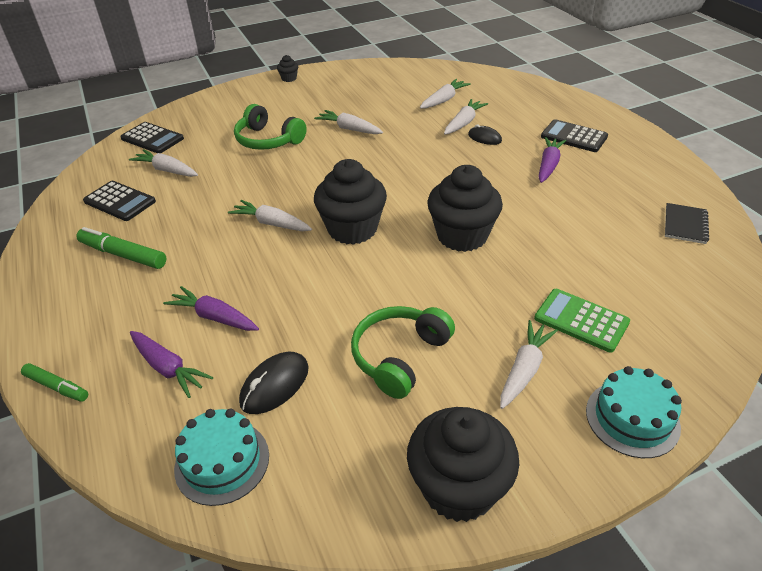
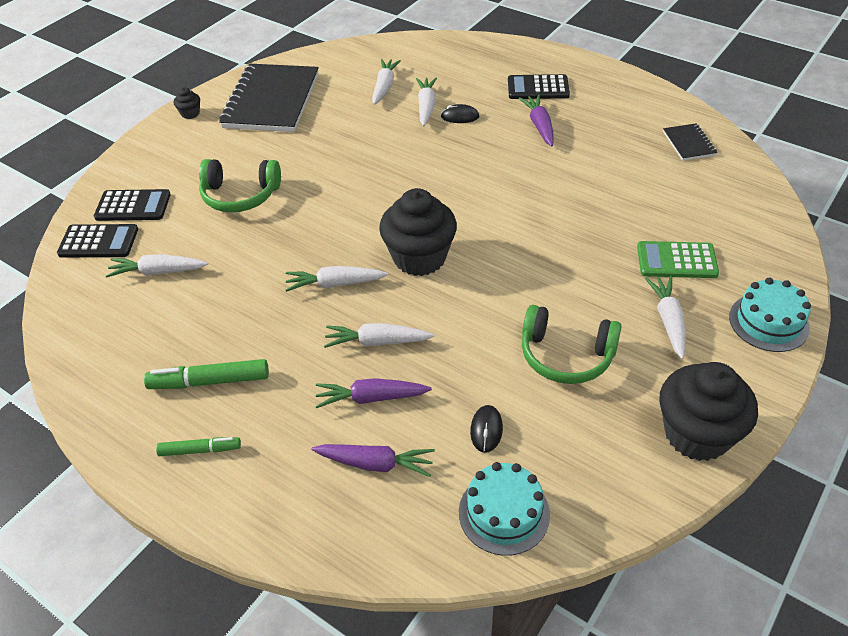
camera: 30 degrees left, 5 degrees up
(57, 387) = (284, 534): green marker -> green marker (200, 450)
(120, 201) = (140, 328): black calculator -> black calculator (133, 206)
(275, 385) = (486, 430): black mouse -> black mouse, size x0.66
(349, 129) = (317, 152): white carrot -> white carrot (377, 342)
(351, 86) = (271, 101): none -> black notebook
(399, 356) = (566, 355): green headphones -> green headphones turned 75 degrees counterclockwise
(462, 236) = (523, 224): black cupcake -> none

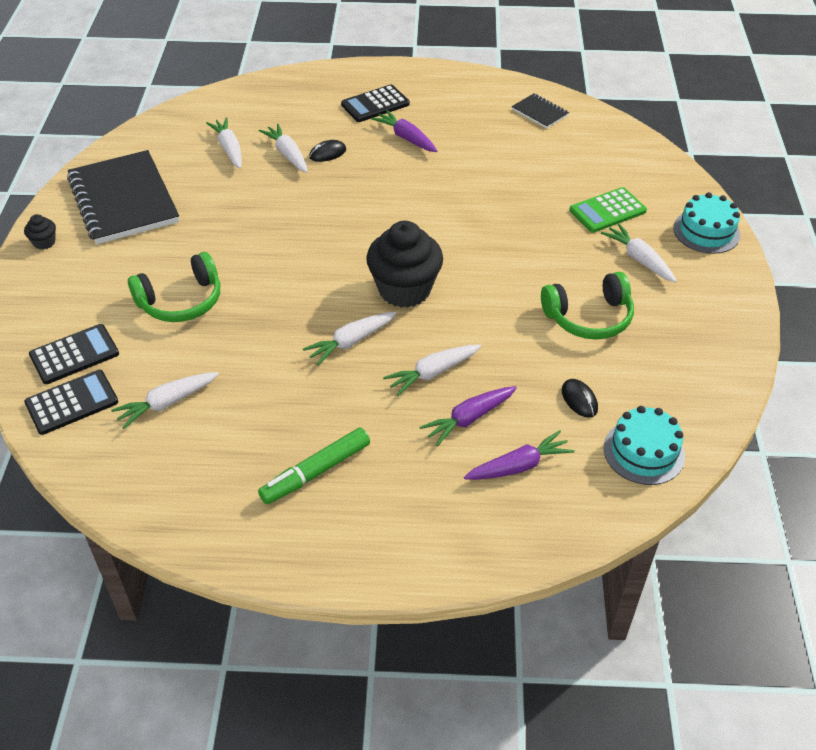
camera: 35 degrees left, 0 degrees up
(200, 450) = (363, 529): green marker -> none
(696, 434) = (724, 332): black cupcake -> none

